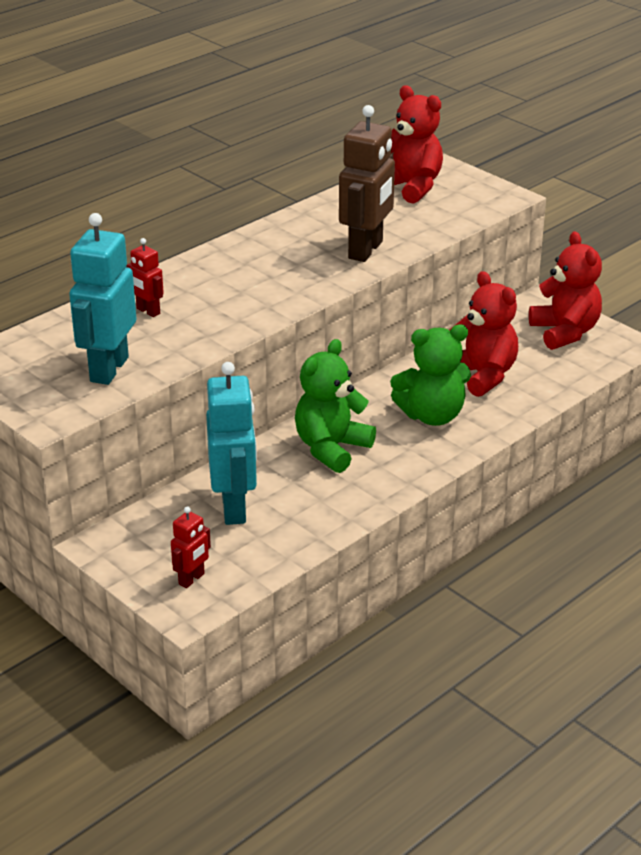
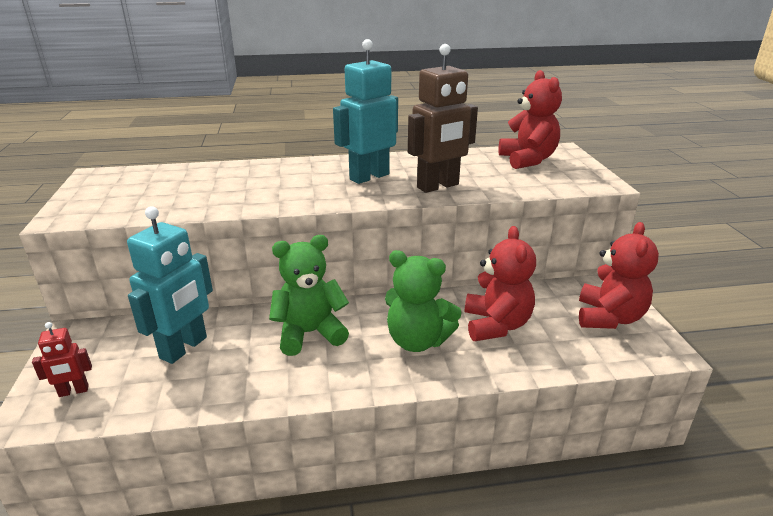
camera: 35 degrees right, 5 degrees down
(108, 369) = (150, 202): turquoise robot -> turquoise robot (369, 177)
(148, 311) = (236, 178): red robot -> none

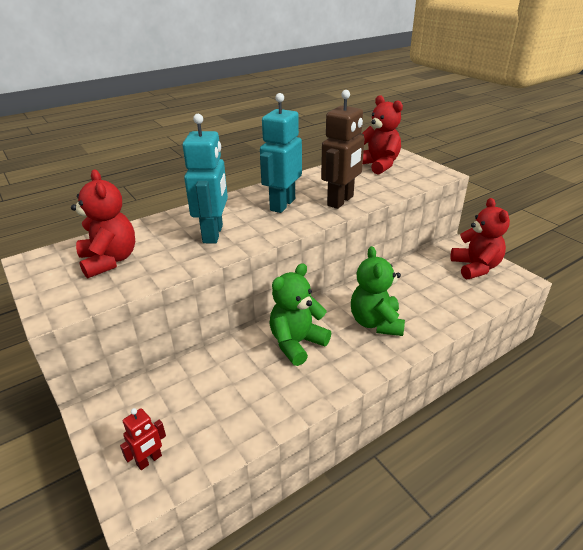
camera: 25 degrees left, 5 degrees up
(184, 348) = (209, 389): turquoise robot -> turquoise robot (213, 234)
(417, 341) = (376, 323): green teddy bear -> green teddy bear turned 90 degrees clockwise
(496, 325) = (415, 294): red teddy bear -> red teddy bear (109, 261)

